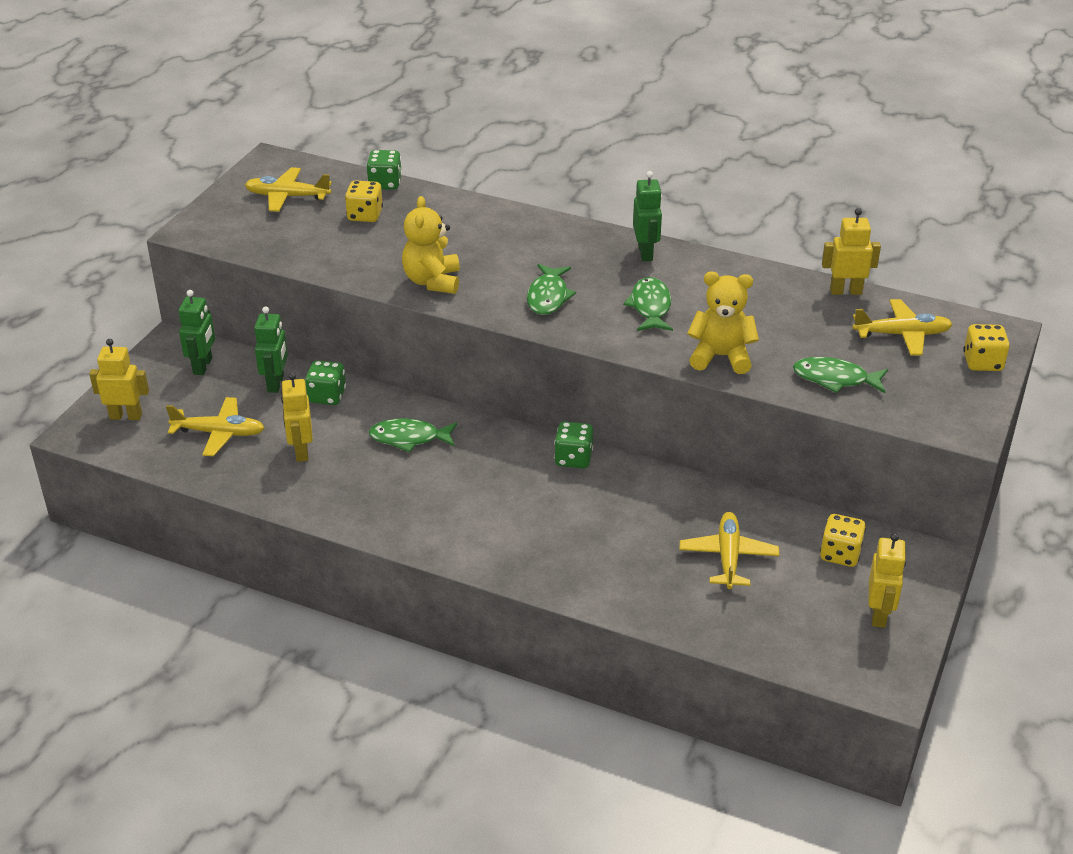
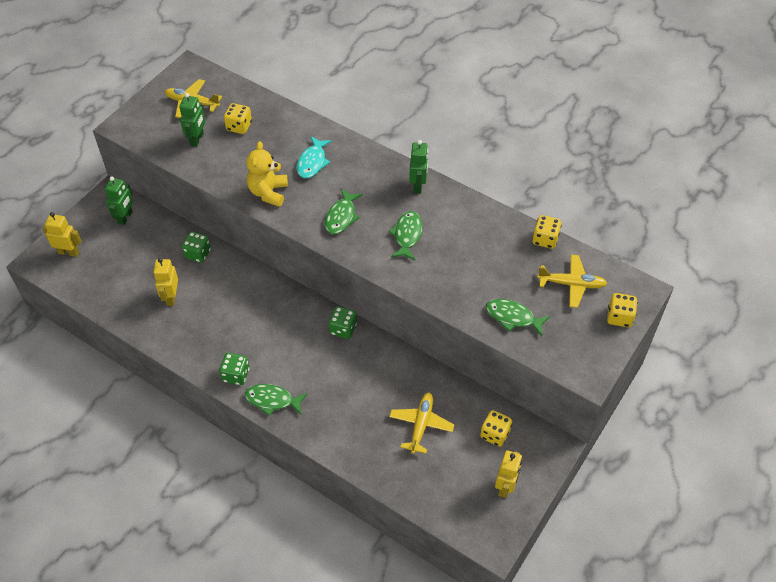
camera: 10 degrees right, 15 degrees up
(219, 433) = (123, 275): yellow plane -> none
(276, 383) = (168, 238): green robot -> green robot (197, 139)
(385, 183) = (260, 99): green dice -> green dice (236, 375)
(409, 438) = (242, 296): green fish -> green fish (272, 400)
(485, 243) = (312, 162): none -> turquoise fish
(721, 357) = (441, 286): yellow teddy bear -> none
(845, 291) = (545, 239): yellow robot -> yellow dice

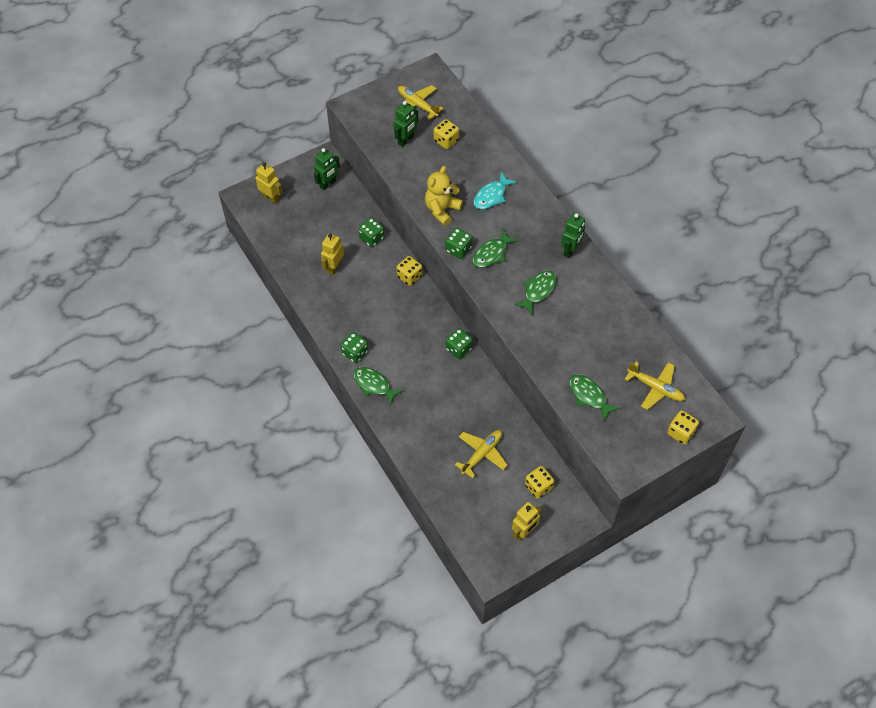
camera: 25 degrees right, 5 degrees up
(305, 224) = (458, 249): none -> green dice
(545, 239) = (655, 340): yellow dice -> yellow dice (409, 276)

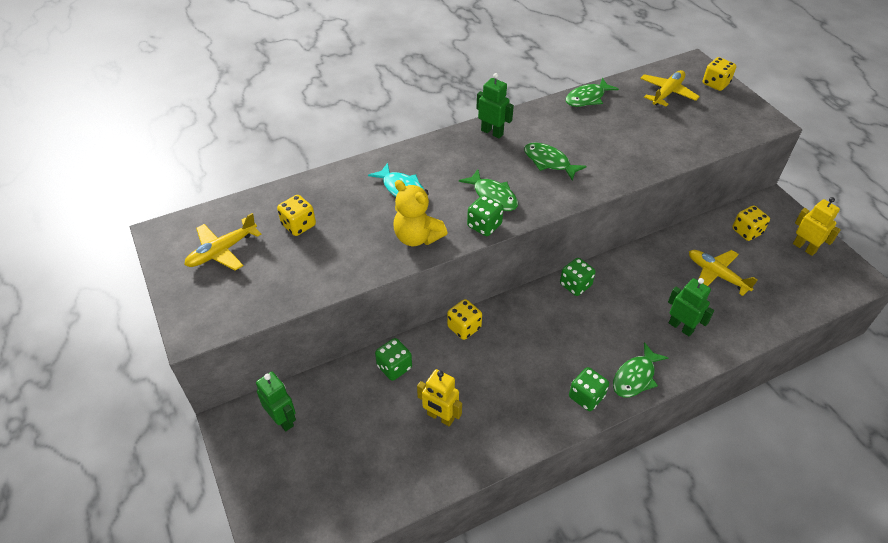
camera: 85 degrees left, 10 degrees down
(271, 198) = (289, 506): yellow robot -> none
(406, 140) = (284, 267): green robot -> green robot (681, 327)
(589, 396) = (685, 137): green fish -> green fish (587, 98)

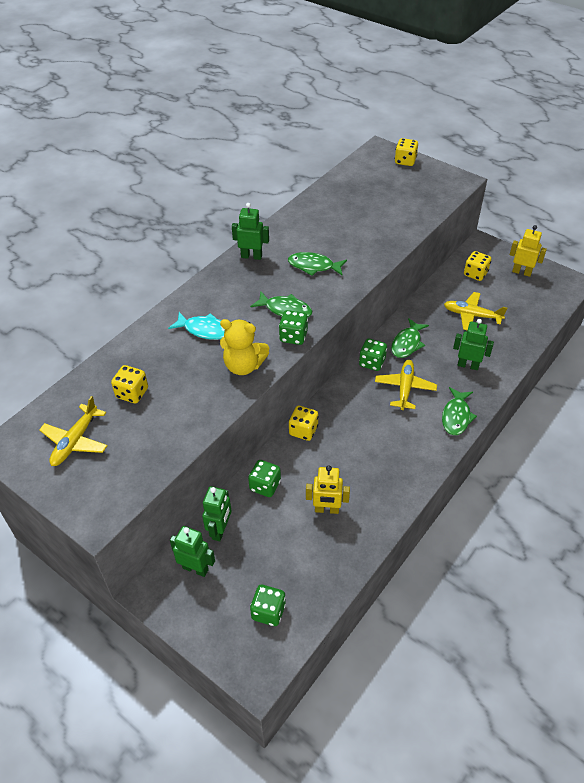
camera: 25 degrees left, 0 degrees up
(327, 392) = (220, 530): none -> green robot
(586, 397) = (429, 446): green dice -> green dice (268, 611)
(587, 98) = (312, 203): green fish -> green fish (407, 343)
(667, 93) = (373, 180): yellow plane -> yellow plane (405, 388)

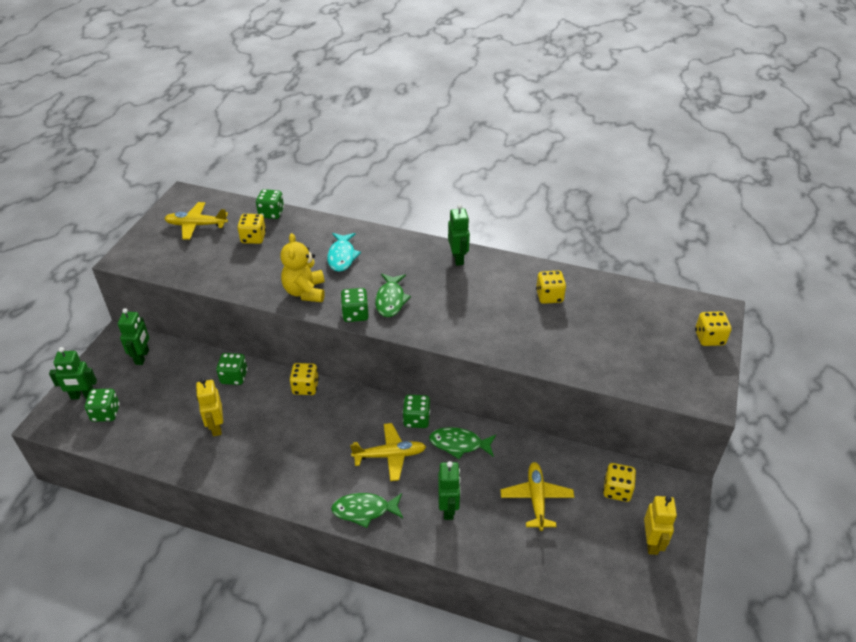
camera: 70 degrees right, 5 degrees down
(97, 372) = (271, 213): none -> green dice
(220, 530) = (181, 361): green robot -> green robot (83, 396)
(313, 266) = (465, 304): green fish -> none
(326, 219) = (549, 296): none -> yellow dice

